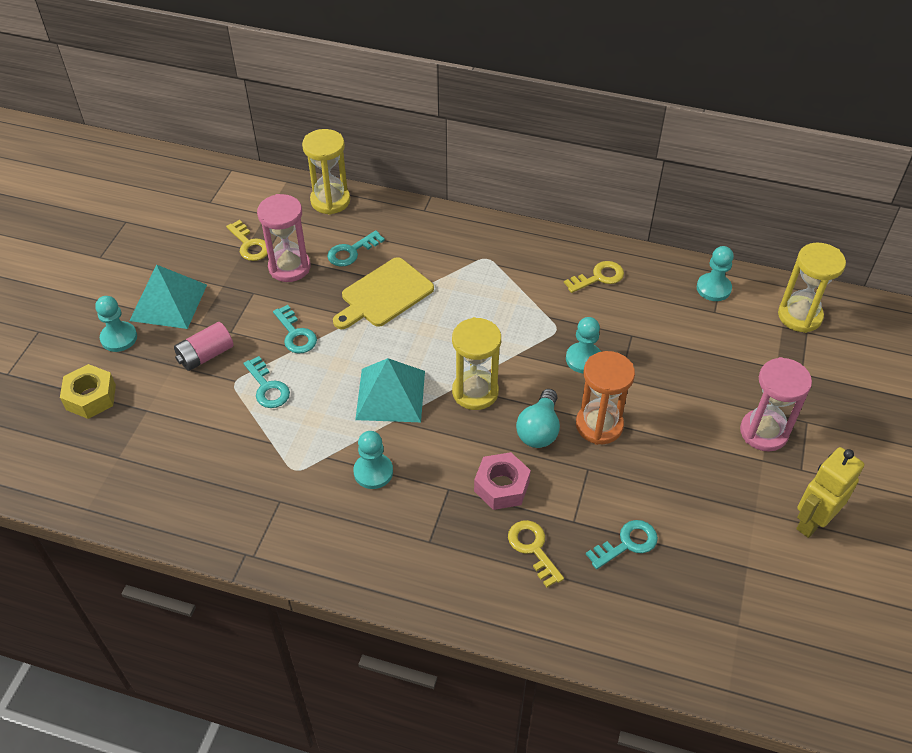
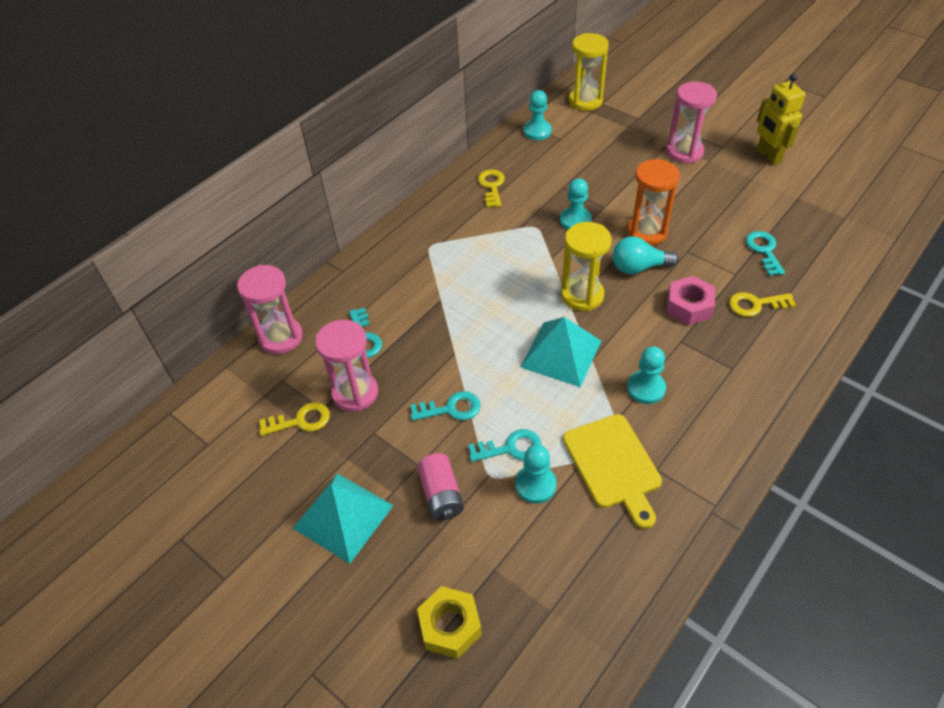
camera: 65 degrees left, 0 degrees up
(119, 338) = (371, 579): turquoise pawn -> turquoise pawn (535, 485)
(330, 201) = (281, 337): yellow hourglass -> pink hourglass
(384, 295) = (435, 327): yellow cutting board -> yellow cutting board (613, 465)
(539, 430) = (638, 267): turquoise light bulb -> turquoise light bulb turned 135 degrees clockwise

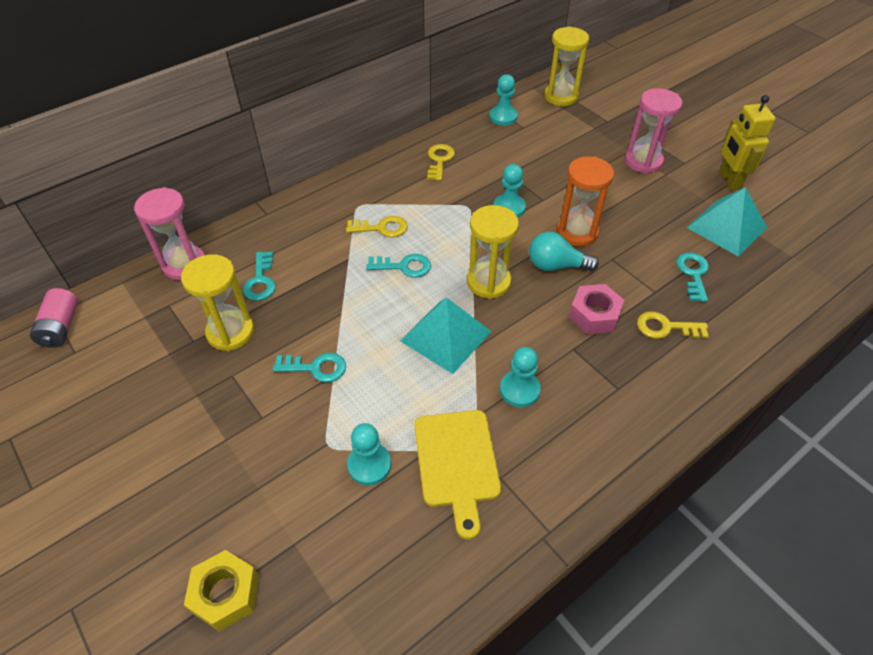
camera: 10 degrees right, 0 degrees up
(300, 421) = (168, 348): yellow key -> yellow key (381, 228)
(343, 516) = (168, 452): turquoise pyramid -> turquoise pyramid (726, 227)
(355, 393) = (230, 332): pink hourglass -> yellow hourglass
(441, 495) = (272, 453): pink battery -> pink battery (61, 327)
(510, 448) = (359, 421): turquoise key -> turquoise key (404, 266)

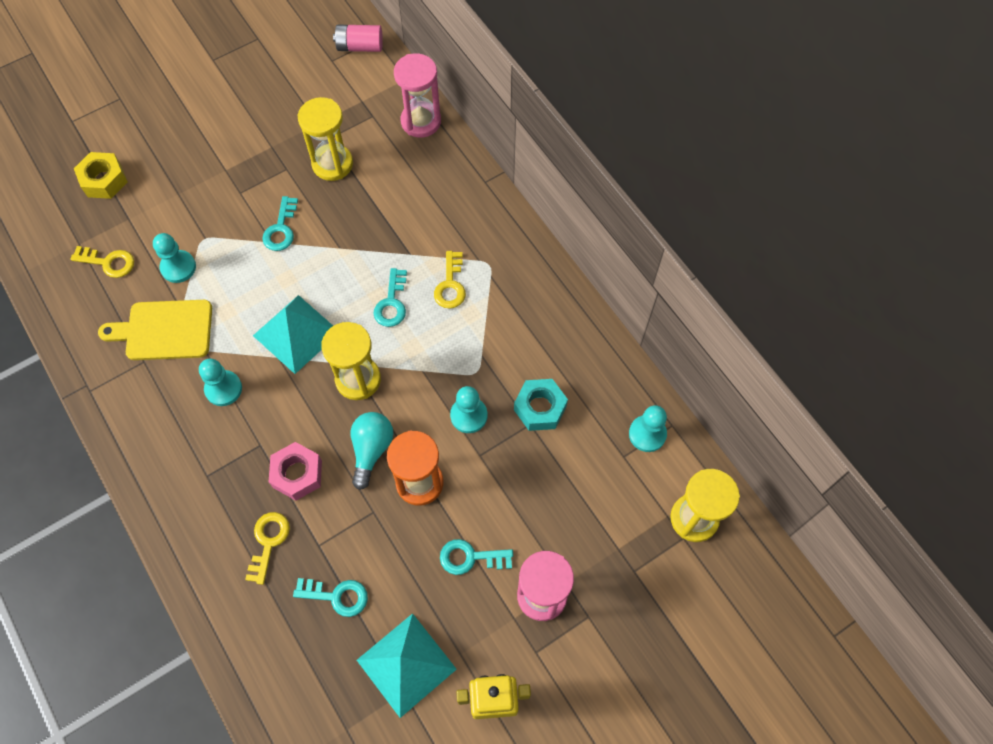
camera: 95 degrees right, 15 degrees up
(260, 281) = (391, 182): turquoise key -> turquoise key (470, 557)
(439, 160) = (560, 350): yellow key -> yellow key (108, 262)
(493, 169) = (540, 408): none -> turquoise nut

